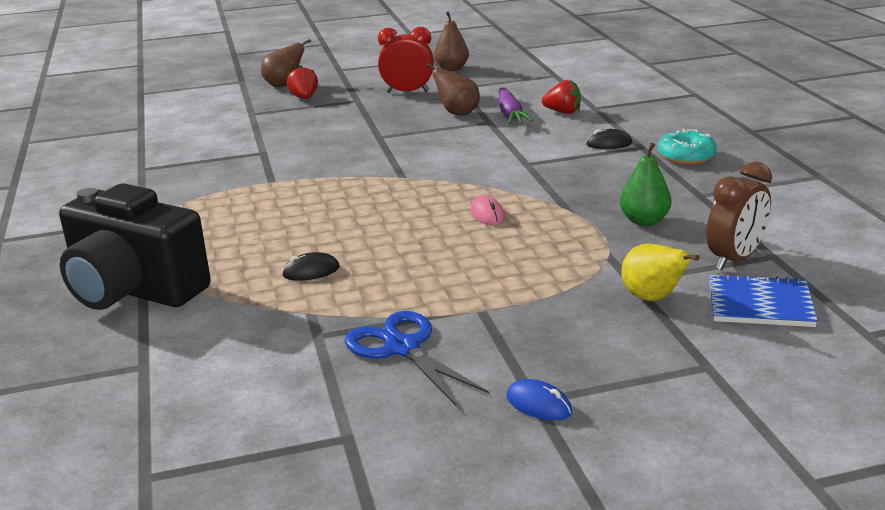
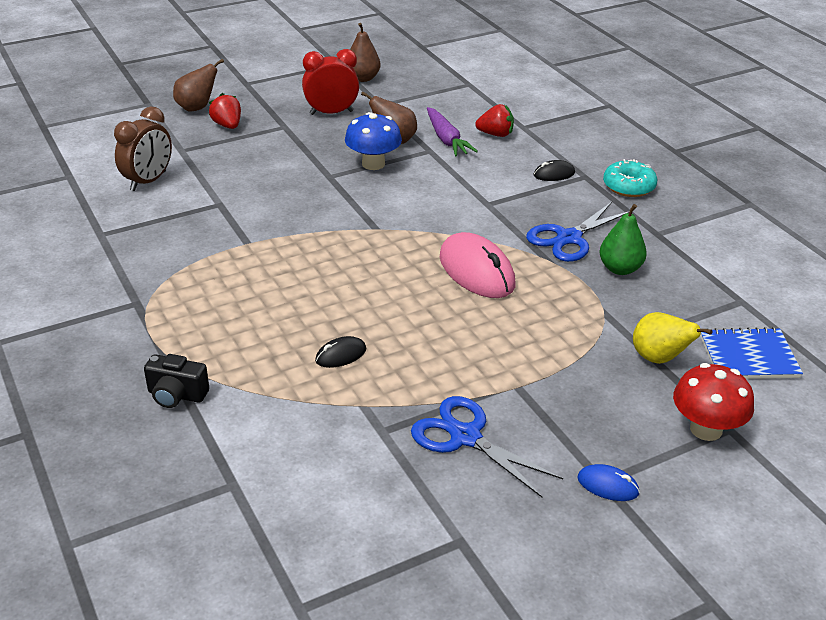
camera: 15 degrees left, 10 degrees up
(134, 291) = (176, 395): black camera -> black camera, size x0.43
(427, 129) = (373, 164): none -> blue mushroom
(487, 214) = (476, 271): pink mouse -> pink mouse, size x2.05
(599, 194) = (569, 238): none -> blue scissors
(679, 364) = (706, 429): none -> red mushroom
(734, 259) = (711, 308): brown clock -> brown clock (148, 181)

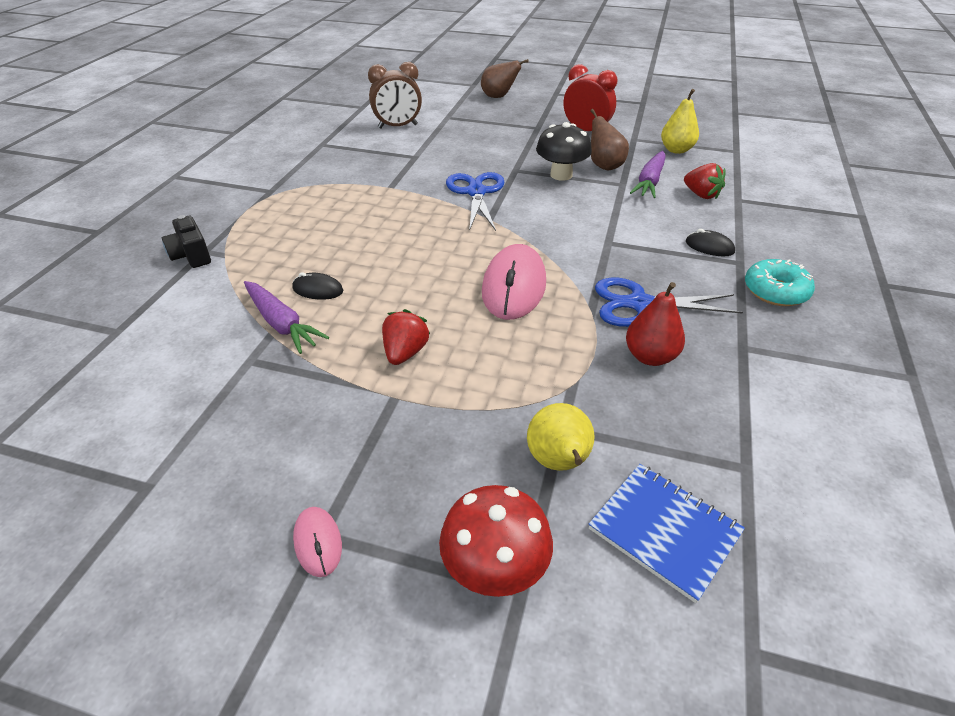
camera: 45 degrees right, 5 degrees up
(227, 125) = (500, 113): red strawberry -> red strawberry (405, 352)
(358, 394) = (281, 323): none -> purple carrot
(363, 78) = (648, 118): brown pear -> none
(373, 164) = (561, 175): blue mushroom -> black mushroom
(426, 101) = (676, 150): none -> yellow pear
(465, 437) = (290, 407): blue scissors -> blue scissors (476, 192)
(608, 485) = (318, 542): blue mouse -> pink mouse
(620, 269) = (650, 356): green pear -> red pear

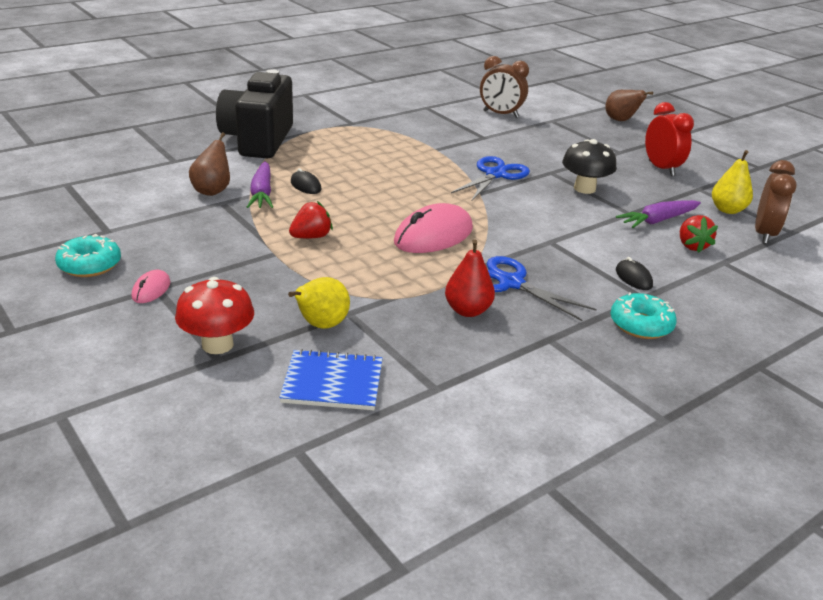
camera: 35 degrees right, 10 degrees down
(187, 559) = (90, 265): none -> turquoise donut
(191, 256) = (258, 140): black camera -> black camera, size x2.34
(604, 166) = (635, 196): brown pear -> brown pear (212, 191)
(664, 531) = (332, 382): blue notebook -> blue notebook turned 75 degrees counterclockwise
(725, 161) = (764, 234): none -> brown clock

